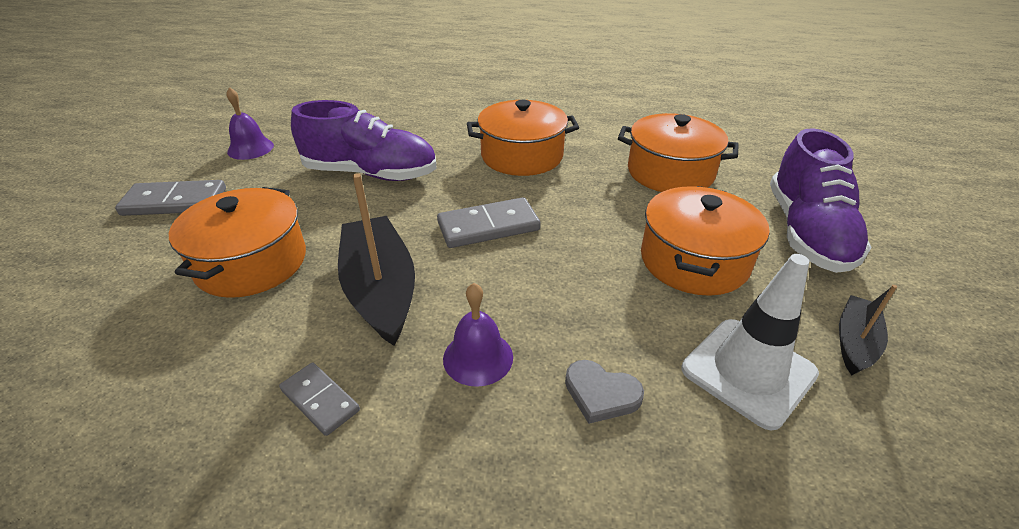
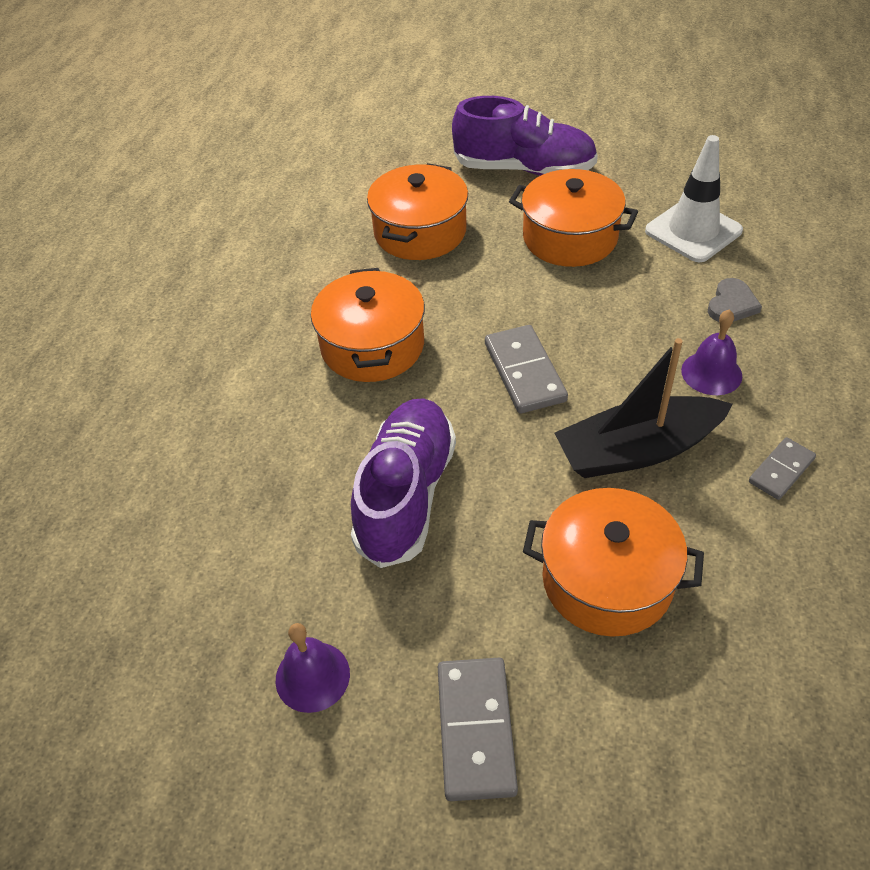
camera: 85 degrees left, 10 degrees up
(854, 342) = (654, 178): black boat -> none

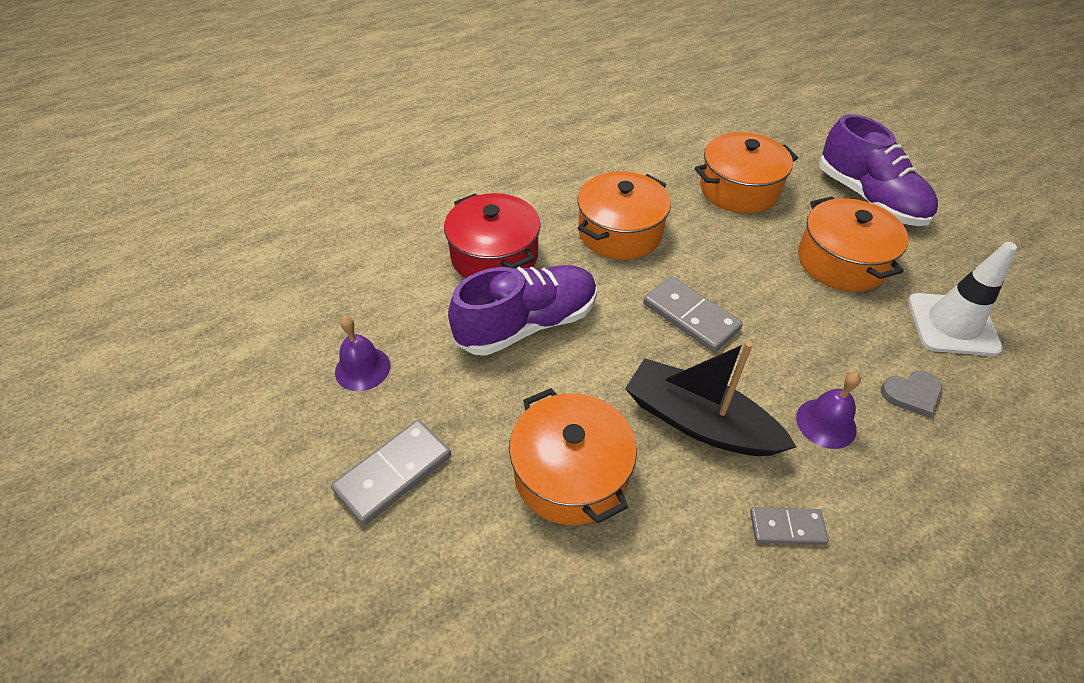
camera: 45 degrees right, 0 degrees up
(288, 461) = (494, 256): none -> red pot
(524, 372) = (690, 316): grey domino -> grey domino turned 75 degrees counterclockwise

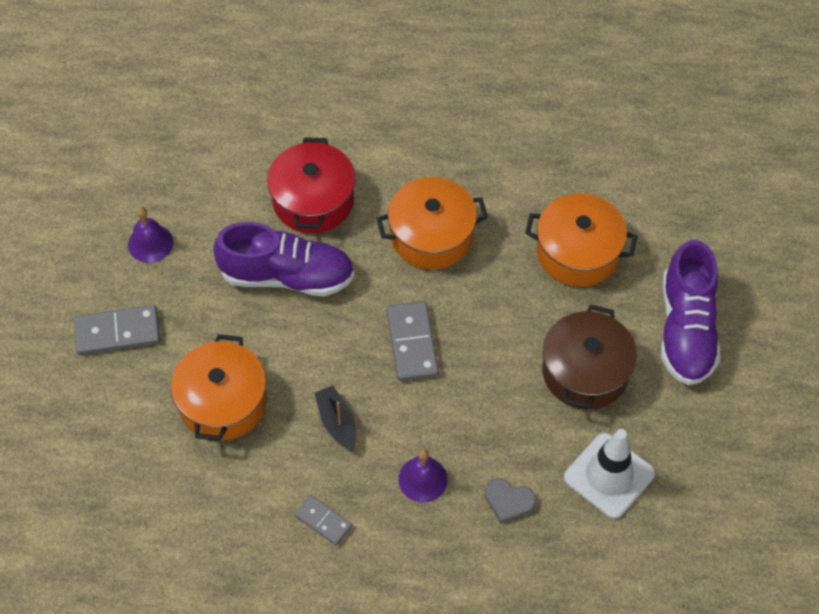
camera: 35 degrees right, 10 degrees up
(698, 422) = (337, 422): black boat -> black boat, size x0.55
(841, 262) = (585, 371): orange pot -> brown pot

